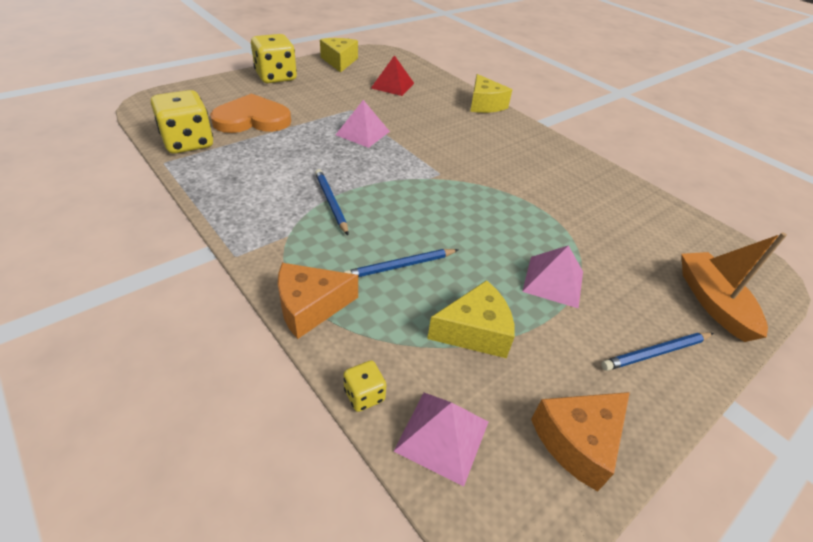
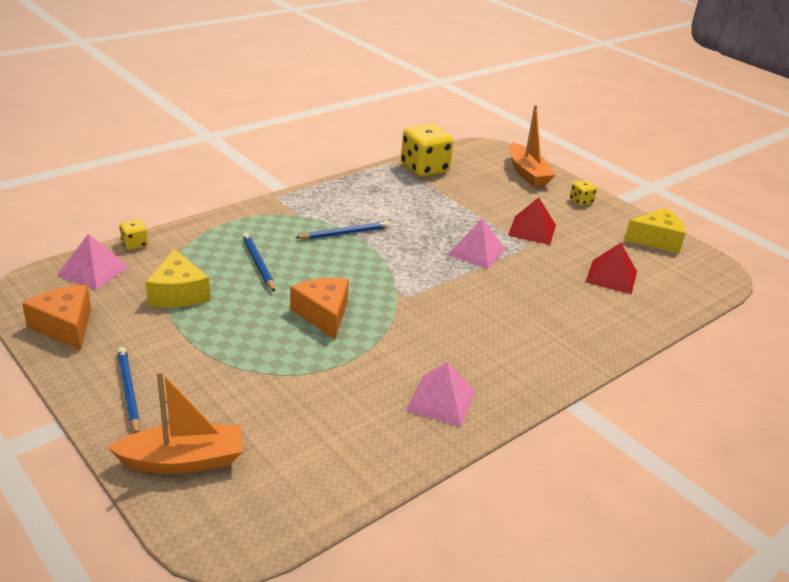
camera: 90 degrees right, 10 degrees down
(216, 91) = (527, 173): none -> orange boat
(252, 119) = (478, 193): orange heart -> none
(276, 77) = (581, 201): yellow dice -> yellow dice, size x0.46
(310, 307) = (217, 225): orange cheese -> orange cheese (323, 314)
(324, 104) = (532, 230): none -> red pyramid
(484, 104) = (600, 350): yellow cheese -> none
(553, 281) = (231, 346): pink pyramid -> pink pyramid (441, 400)

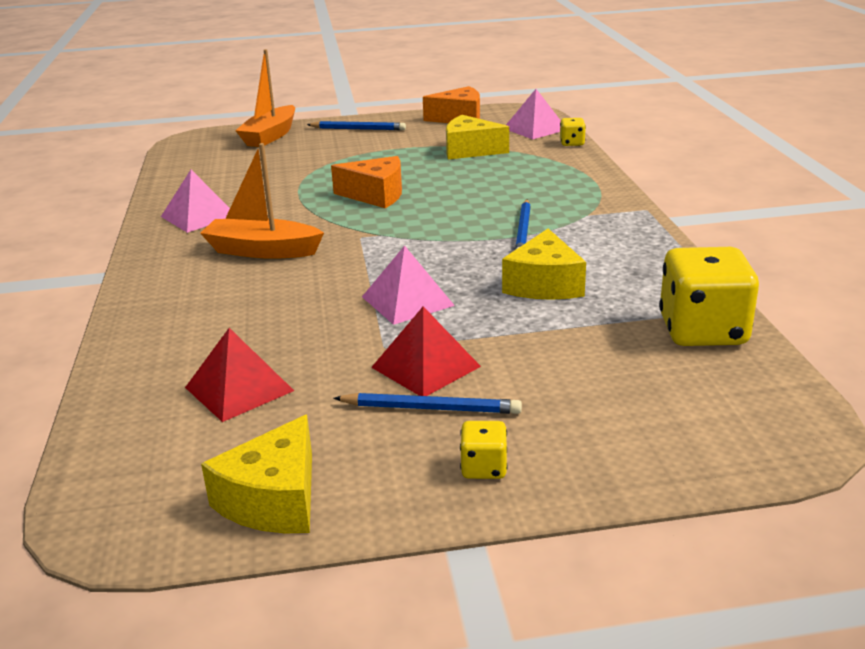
camera: 125 degrees right, 5 degrees down
(258, 264) = (492, 182): blue pencil -> blue pencil (430, 408)
(415, 214) = (544, 284): none -> yellow cheese
(527, 173) = (643, 444): orange boat -> orange boat (262, 251)

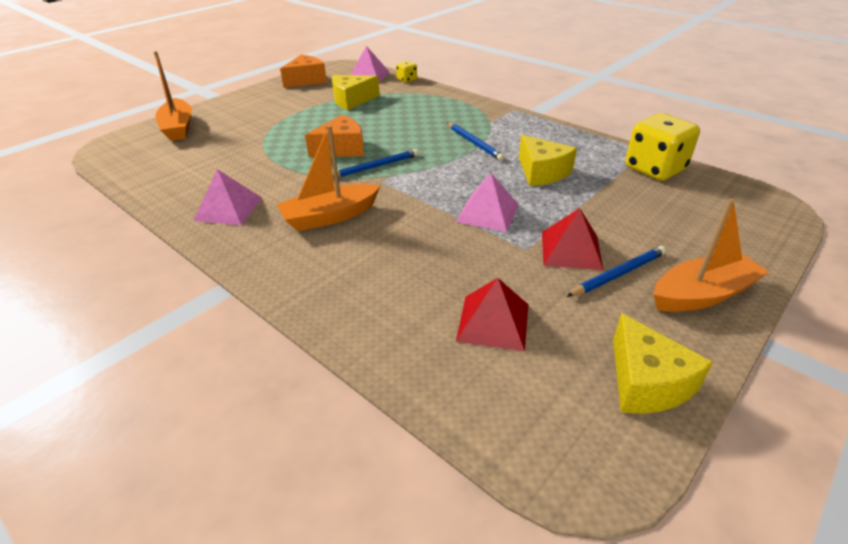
camera: 40 degrees left, 10 degrees up
(358, 129) = (243, 105): blue pencil -> blue pencil (375, 167)
(484, 468) = (702, 294): yellow dice -> orange boat

